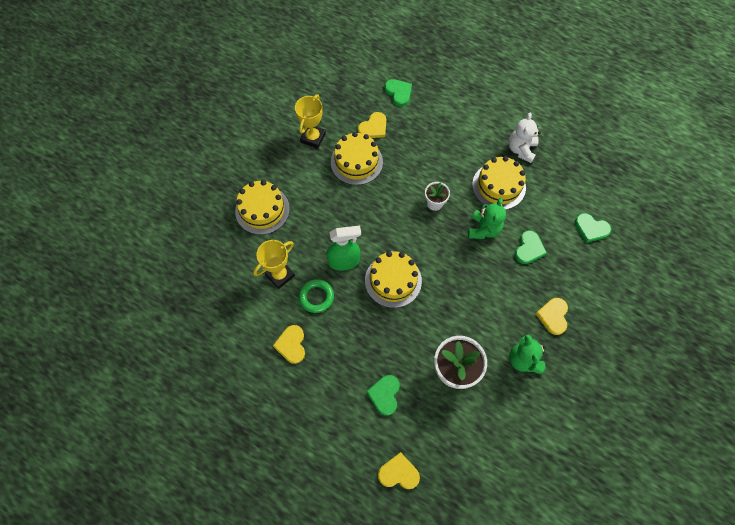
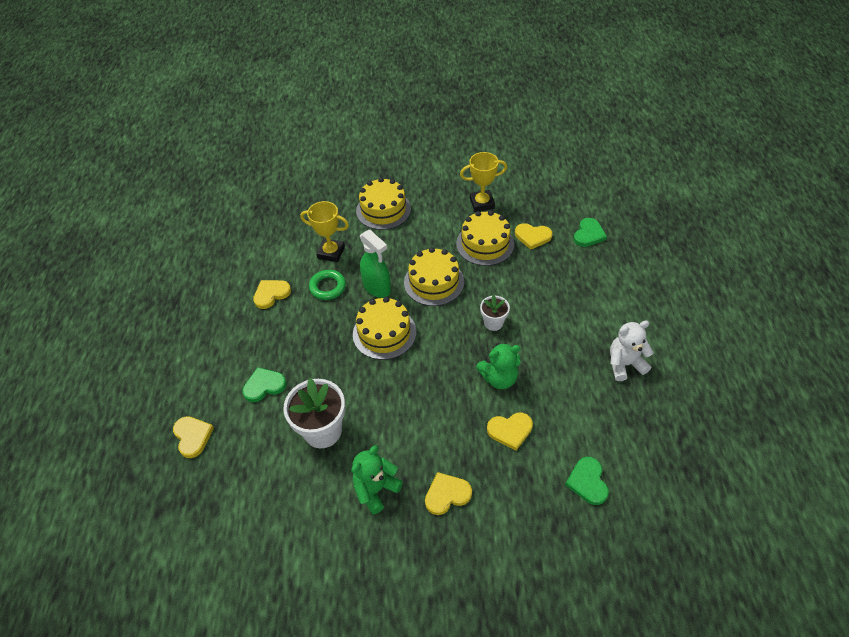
camera: 60 degrees right, 15 degrees down
(498, 186) = (561, 366): yellow cake -> yellow cake (434, 282)
(529, 249) = (510, 430): green heart -> yellow heart

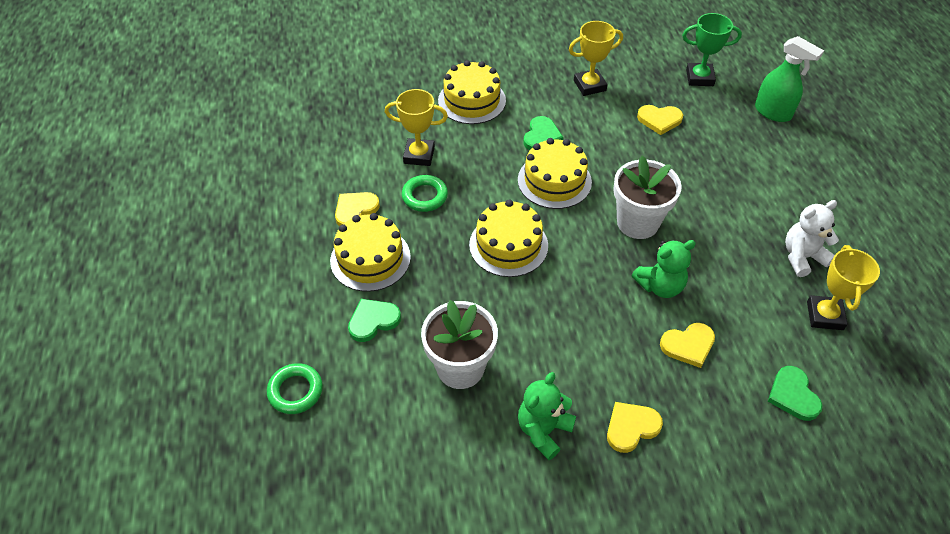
camera: 10 degrees left, 0 degrees up
(192, 436) = (295, 391): yellow heart -> green ring
(377, 288) = (486, 192): green spray bottle -> green spray bottle (773, 112)
(485, 244) = (605, 132): yellow cake -> yellow cake (370, 259)
(493, 323) = (637, 223): white flower pot -> white flower pot, size x1.81
(575, 202) = (699, 78): none -> green trophy
(588, 234) = (724, 113): green heart -> green heart (541, 136)
(631, 416) = (825, 315): none -> yellow trophy

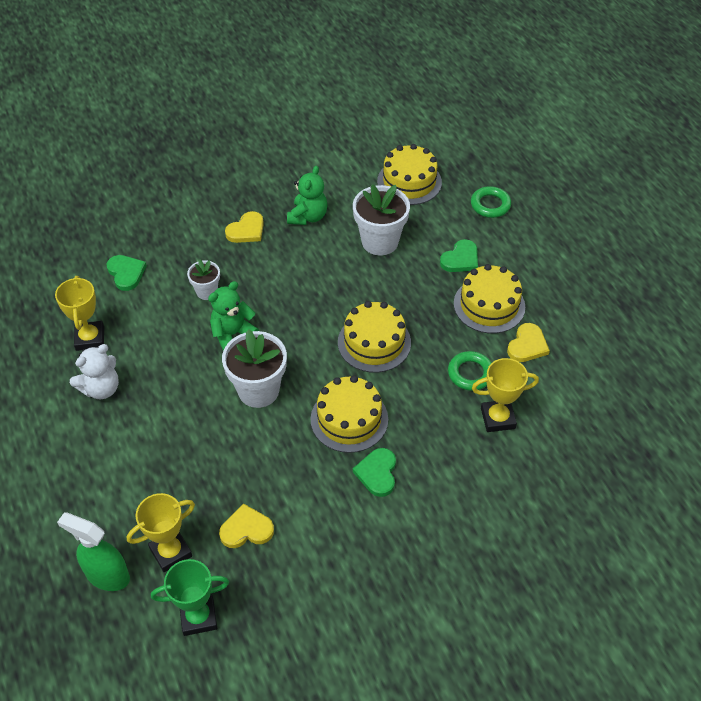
camera: 165 degrees right, 0 degrees up
(472, 100) = (473, 507): yellow cake -> yellow cake (409, 182)
(589, 85) = (338, 567): yellow trophy -> yellow trophy (171, 552)
(688, 345) = (207, 291): yellow heart -> white flower pot

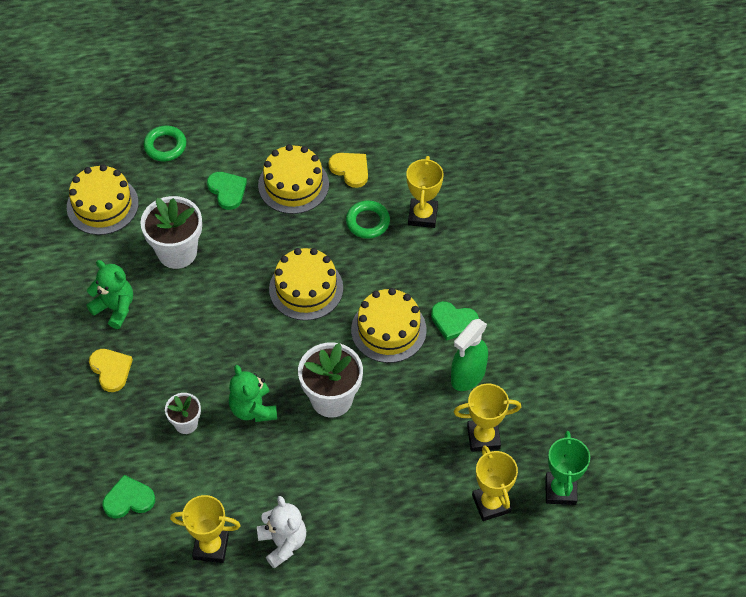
camera: 75 degrees left, 5 degrees up
(107, 575) = (502, 561): green spray bottle -> green spray bottle (467, 376)
(246, 529) = (483, 437): yellow heart -> yellow trophy

